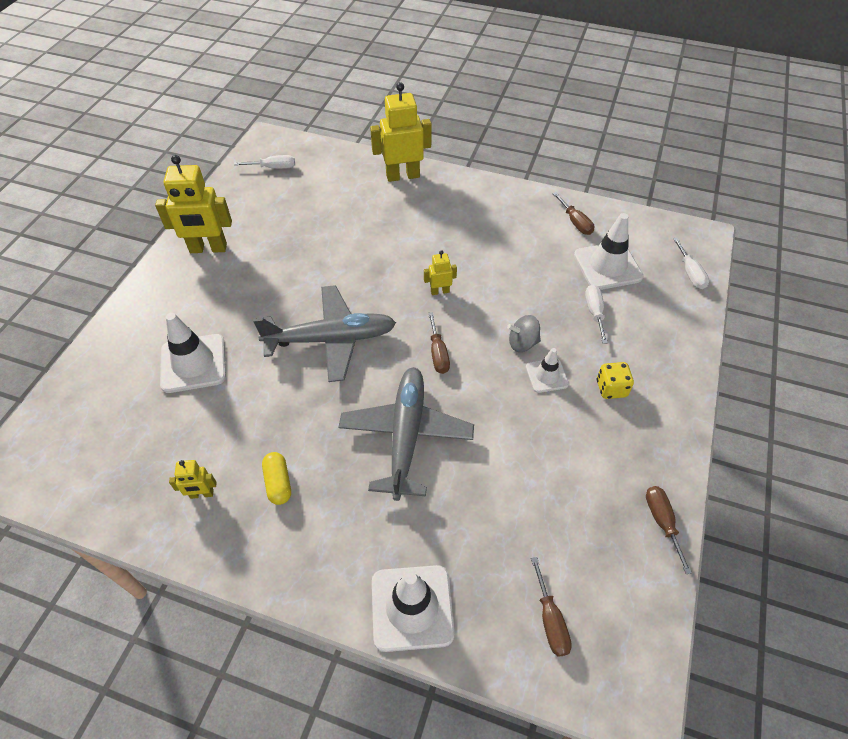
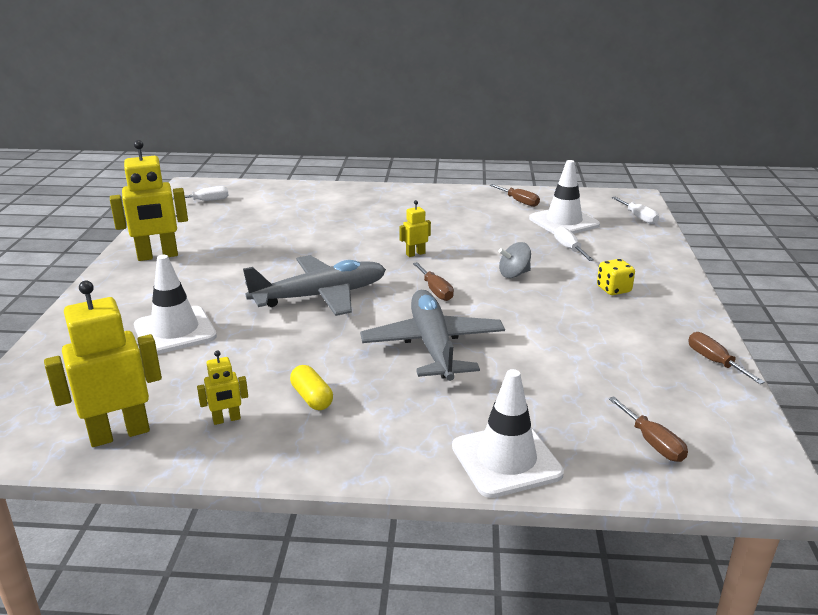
camera: 15 degrees left, 25 degrees down
(402, 176) = (340, 193): yellow robot -> yellow robot (119, 433)
(546, 375) = (549, 290): white traffic cone -> none

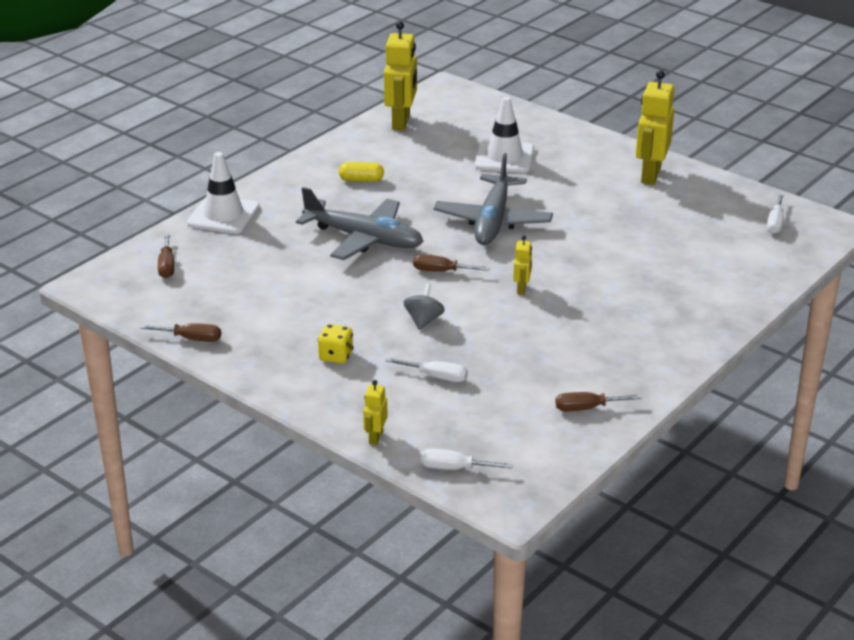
camera: 125 degrees right, 5 degrees up
(226, 419) = (374, 151): yellow robot -> yellow robot (375, 437)
(564, 222) = (499, 408): white traffic cone -> none
(652, 443) = (167, 266): brown screwdriver -> brown screwdriver turned 105 degrees counterclockwise

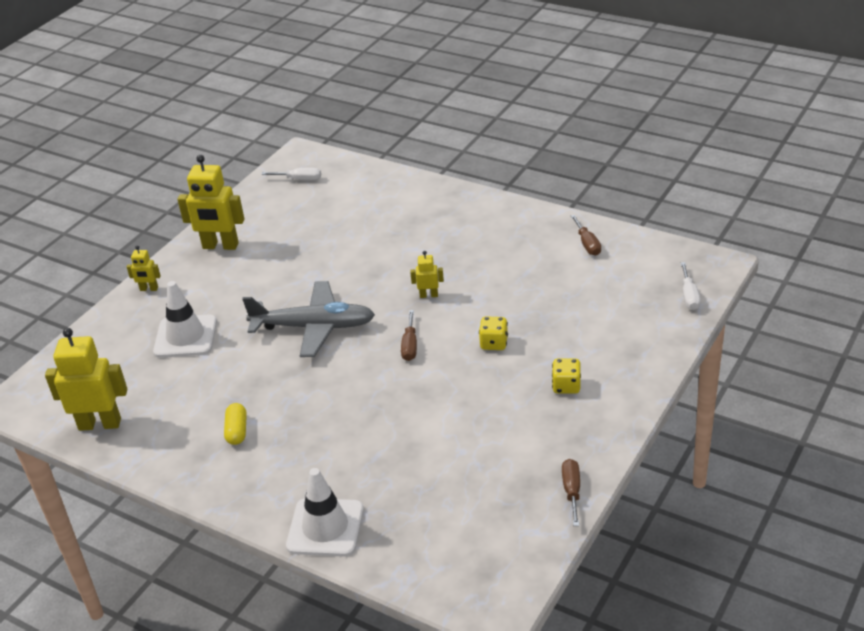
camera: 95 degrees left, 5 degrees up
(167, 266) = (442, 548): brown screwdriver -> none
(363, 238) = (359, 407): grey plane -> none
(375, 437) = (670, 342): yellow robot -> yellow robot (149, 289)
(423, 320) = (494, 343): grey spinning top -> yellow dice
(436, 377) = (575, 323): white screwdriver -> none

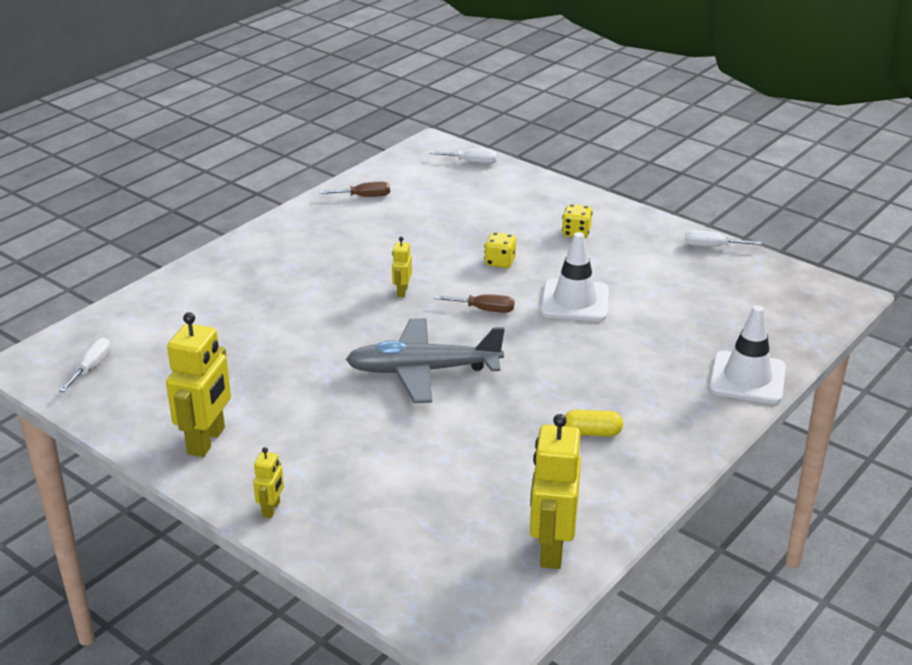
camera: 85 degrees left, 5 degrees down
(185, 337) = (398, 473): white traffic cone -> white traffic cone (574, 301)
(313, 327) = (423, 371): grey plane -> grey plane turned 105 degrees counterclockwise
(572, 491) = (712, 246): brown screwdriver -> white screwdriver

